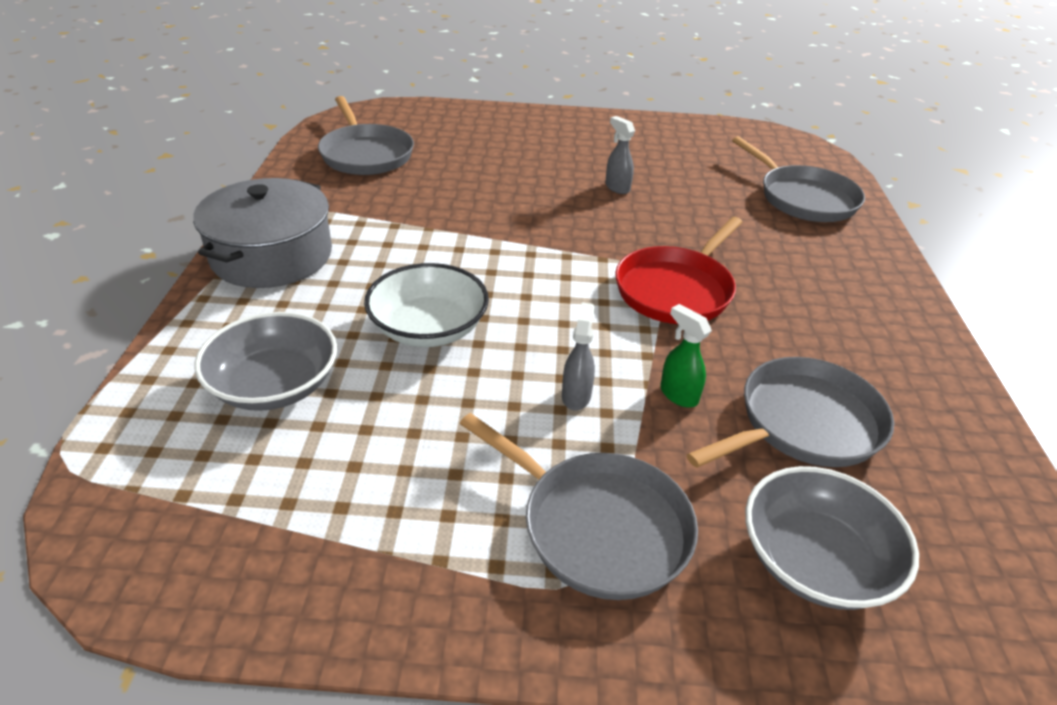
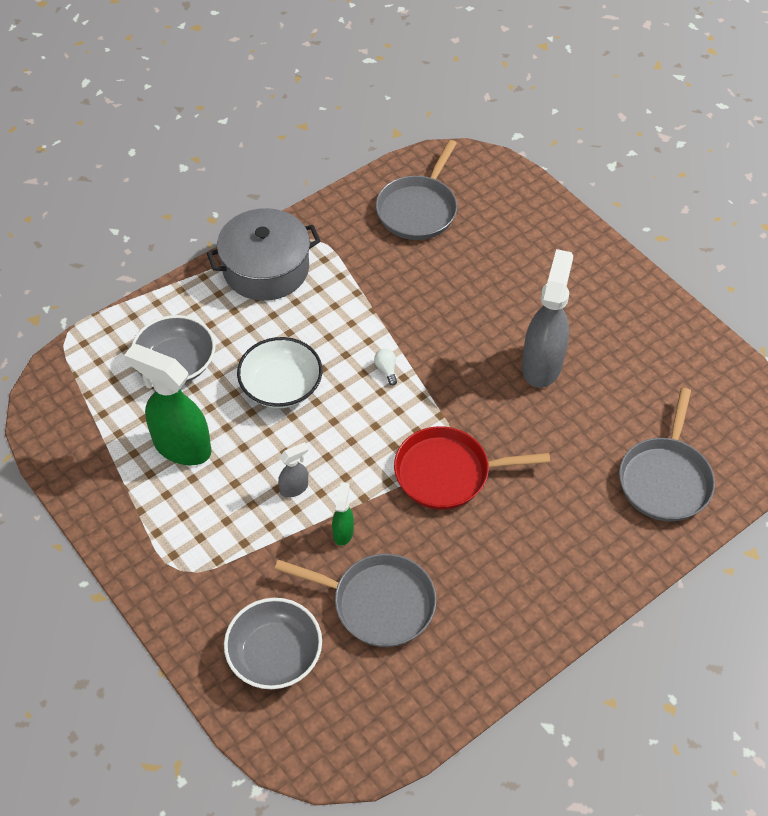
camera: 50 degrees right, 15 degrees up
(395, 454) = (181, 446): none -> green spray bottle
(508, 257) = (386, 369): none -> white light bulb
(599, 527) = (214, 555): grey pan -> none
(617, 187) = (542, 364): grey spray bottle -> grey spray bottle, size x2.16

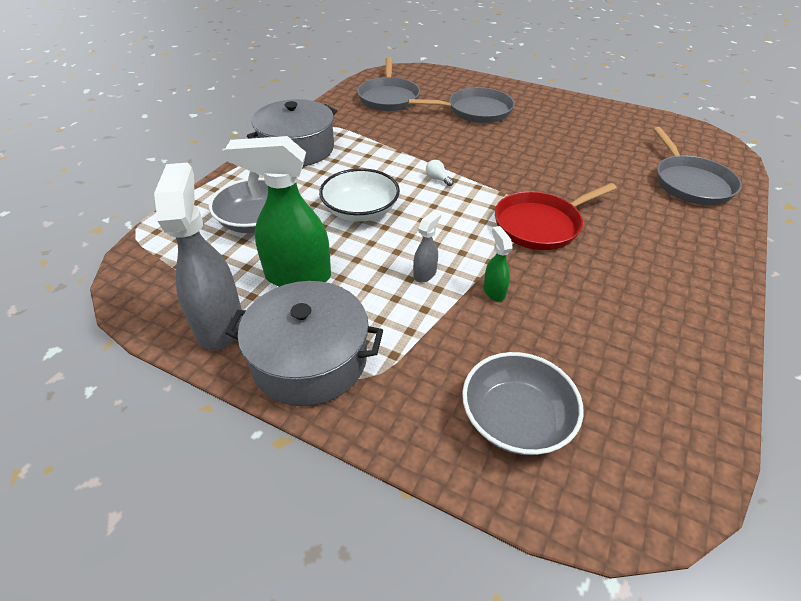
camera: 25 degrees left, 10 degrees down
(150, 536) = (309, 359): none -> grey pot
(378, 603) = (572, 334): grey pan -> grey pan (476, 111)
(542, 364) = (545, 148): grey spray bottle -> grey spray bottle (219, 324)

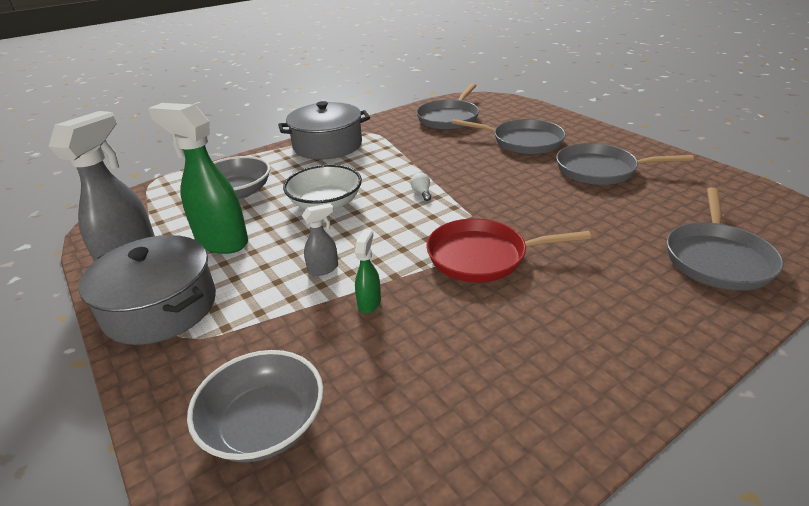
camera: 30 degrees right, 10 degrees down
(557, 127) = (600, 170): none -> grey pan

